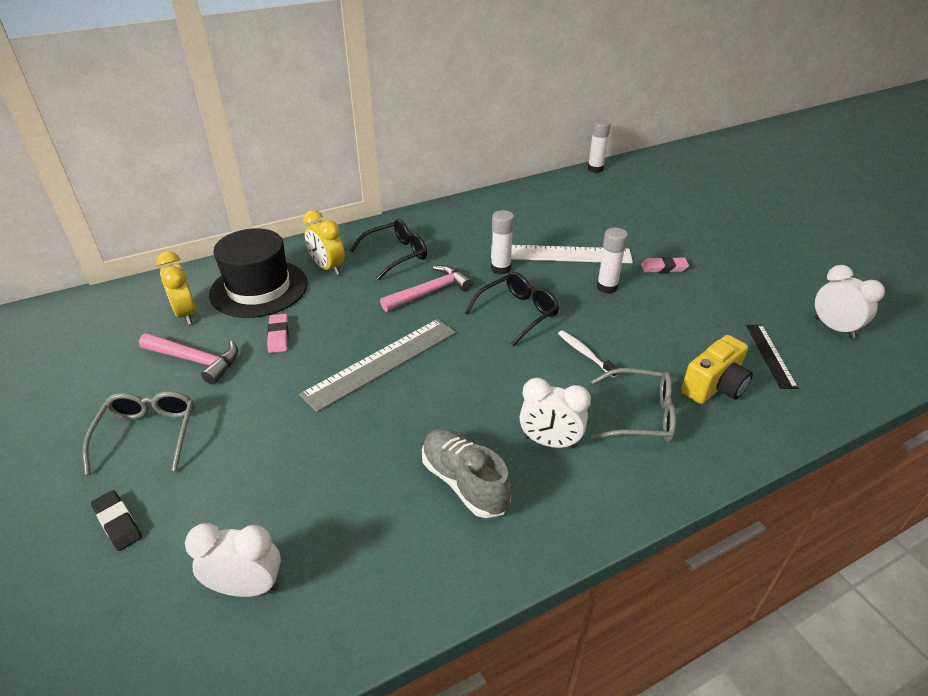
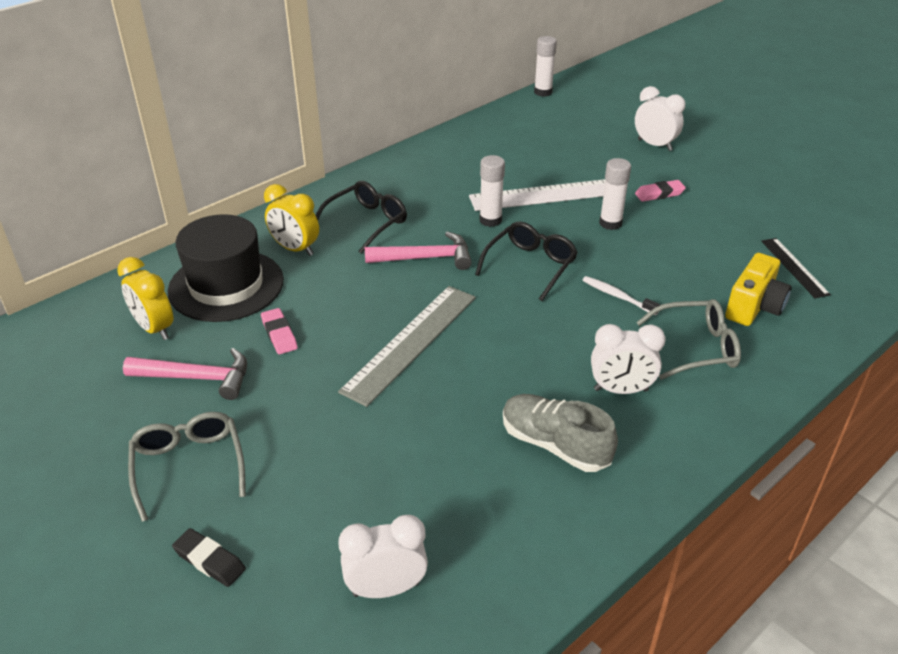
camera: 15 degrees left, 0 degrees up
(430, 292) = (425, 258): pink hammer -> pink hammer turned 45 degrees clockwise
(834, 328) = (842, 230): white clock -> white clock (654, 145)

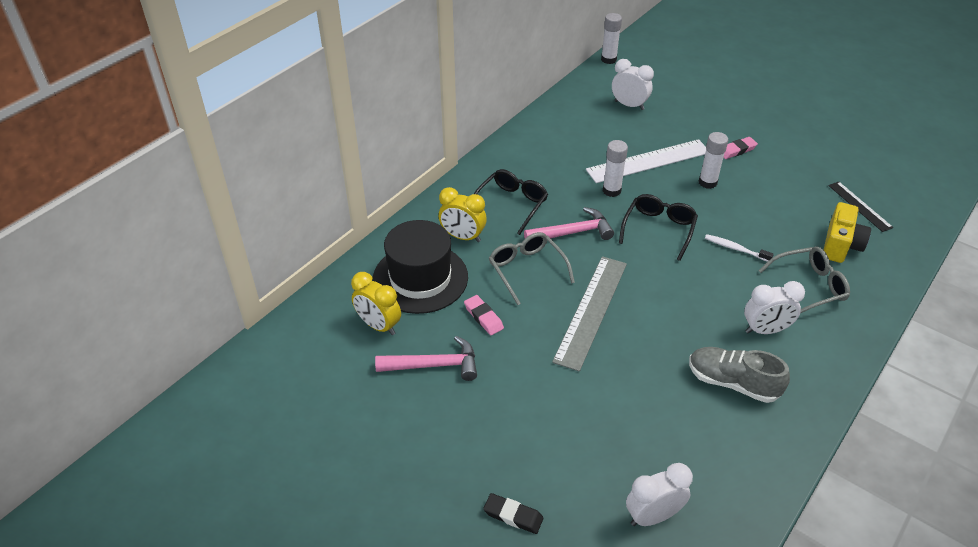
camera: 10 degrees left, 5 degrees up
(189, 466) = (462, 442): grey glasses -> grey glasses (527, 270)
(654, 145) = (717, 103): white clock -> white clock (629, 105)

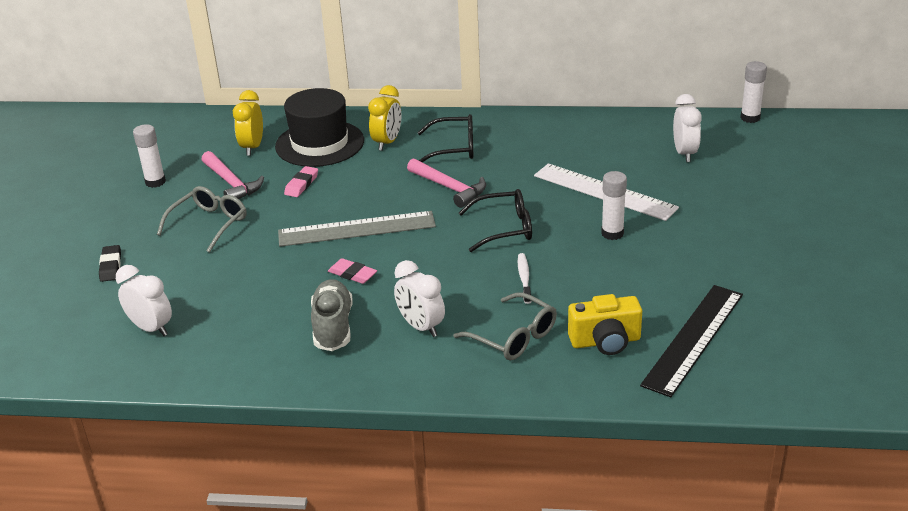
camera: 60 degrees right, 10 degrees down
(463, 237) = (387, 142): yellow clock -> yellow clock turned 150 degrees counterclockwise
(527, 270) = (377, 183): grey glasses -> grey glasses (209, 224)
(611, 191) = (533, 187): white glue stick -> white glue stick (155, 182)
(736, 150) = (692, 235): pink eraser -> pink eraser (352, 274)
(859, 206) = (693, 339): black ruler -> black ruler, size x1.76

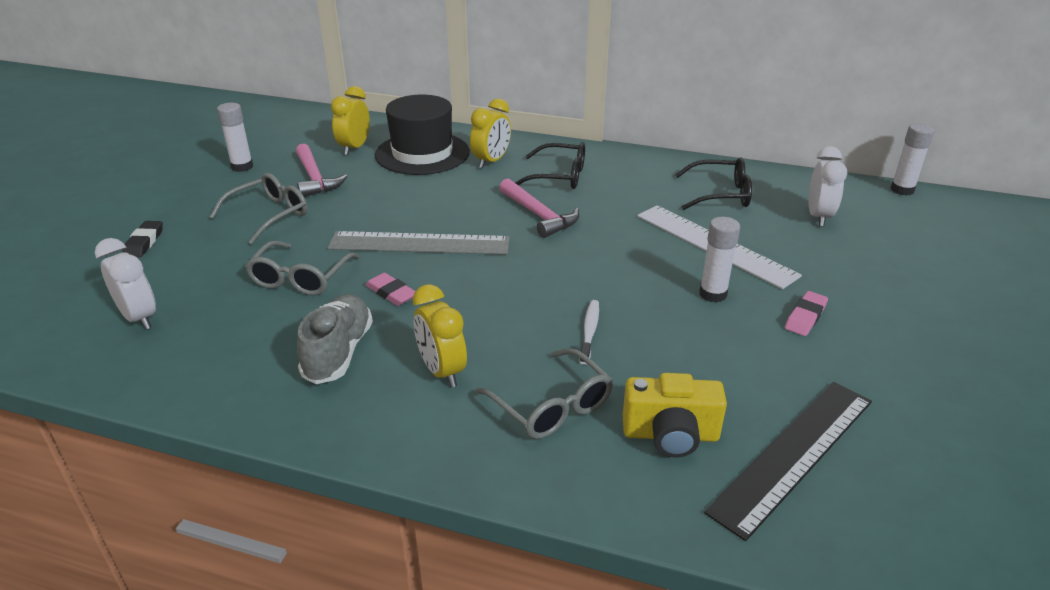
camera: 10 degrees right, 0 degrees up
(269, 274) = (300, 278): none -> grey glasses
(301, 184) = (384, 190): pink eraser -> pink eraser (805, 317)
(421, 327) = (442, 371): white clock -> yellow clock
(504, 228) = (585, 268): black glasses -> black glasses (720, 194)

